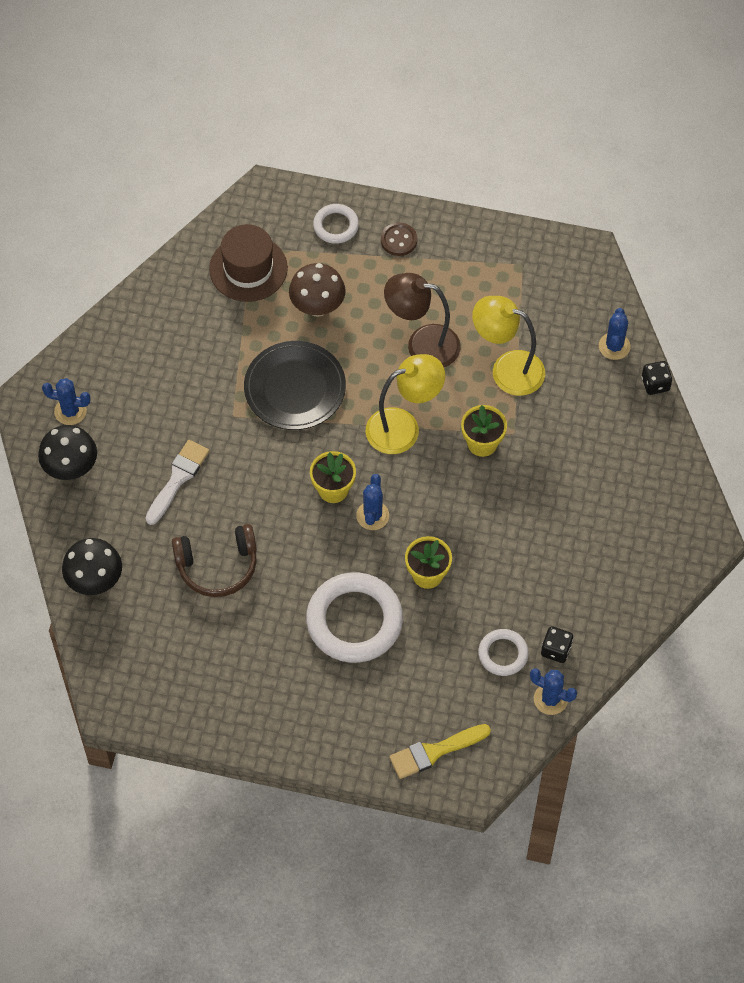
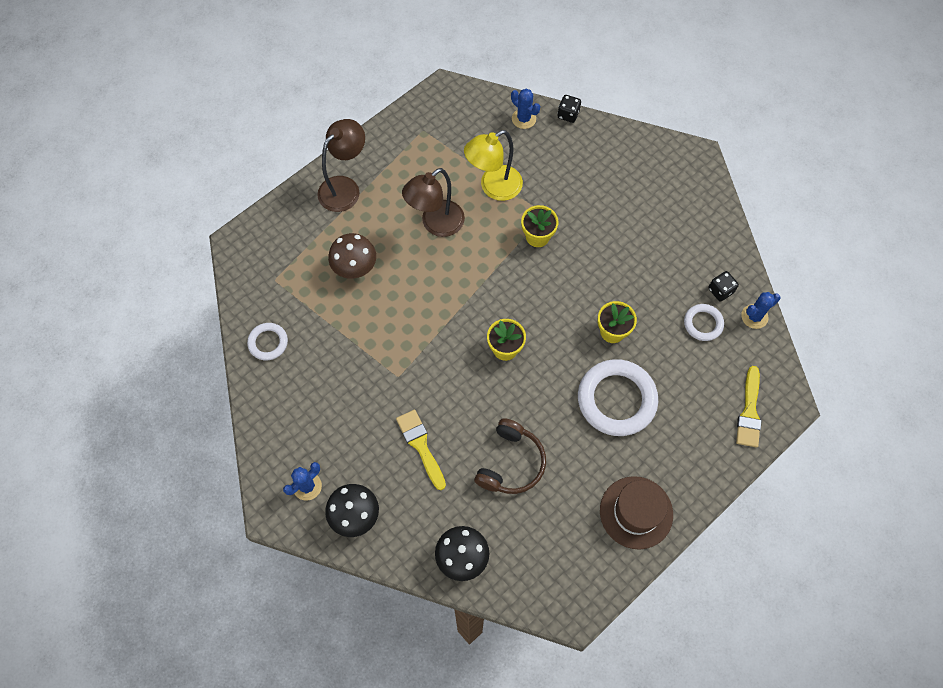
camera: 55 degrees left, 5 degrees up
(178, 479) = (420, 445): white brush -> yellow brush
(248, 268) = (289, 292): brown hat -> brown hat (636, 512)
(295, 388) = (407, 323): black plate -> none
(336, 226) = (301, 217): white ring -> white ring (268, 343)
(372, 516) = (543, 337): blue cactus -> none
(399, 240) = (345, 187): brown button -> brown lamp
(403, 427) = (490, 275): yellow lamp -> none

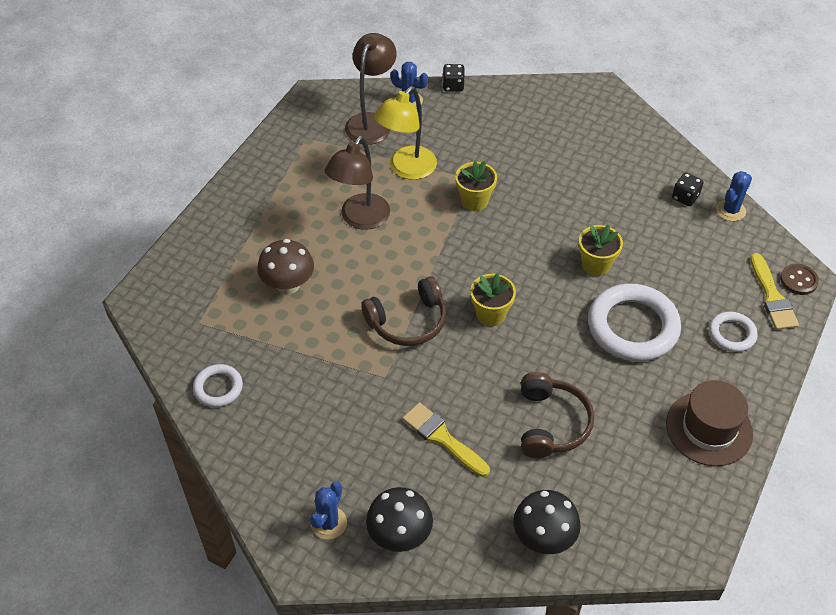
camera: 20 degrees left, 15 degrees down
(345, 187) = (243, 212): brown lamp -> brown lamp (371, 122)
(436, 333) = (408, 321): none -> brown headphones
(703, 323) = (683, 231): white ring -> white ring (732, 334)
(780, 404) = (798, 280): none -> brown button

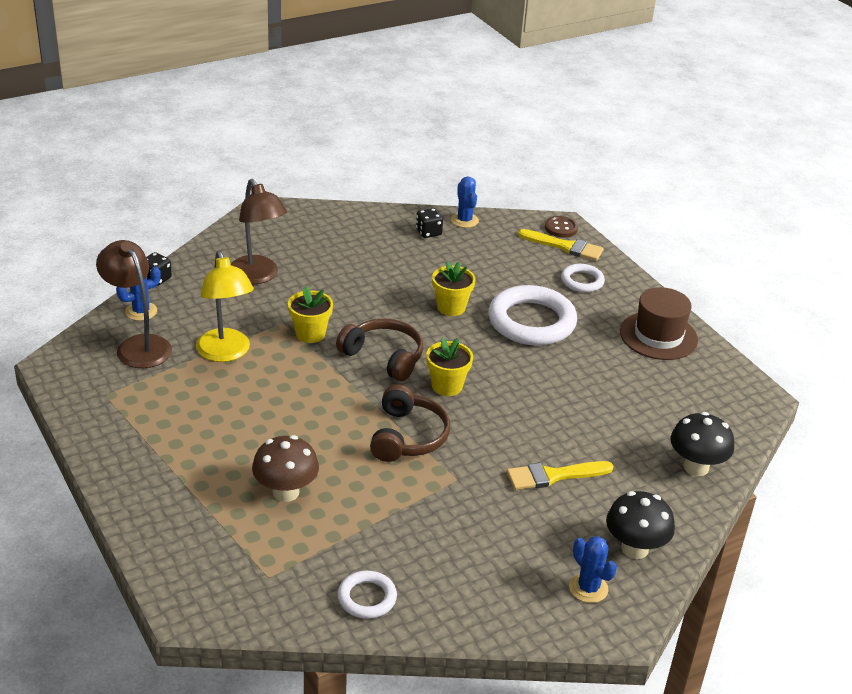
camera: 60 degrees left, 15 degrees down
(360, 219) = (254, 409): brown lamp -> brown lamp (258, 276)
(551, 423) = (589, 409): brown headphones -> brown headphones (384, 357)

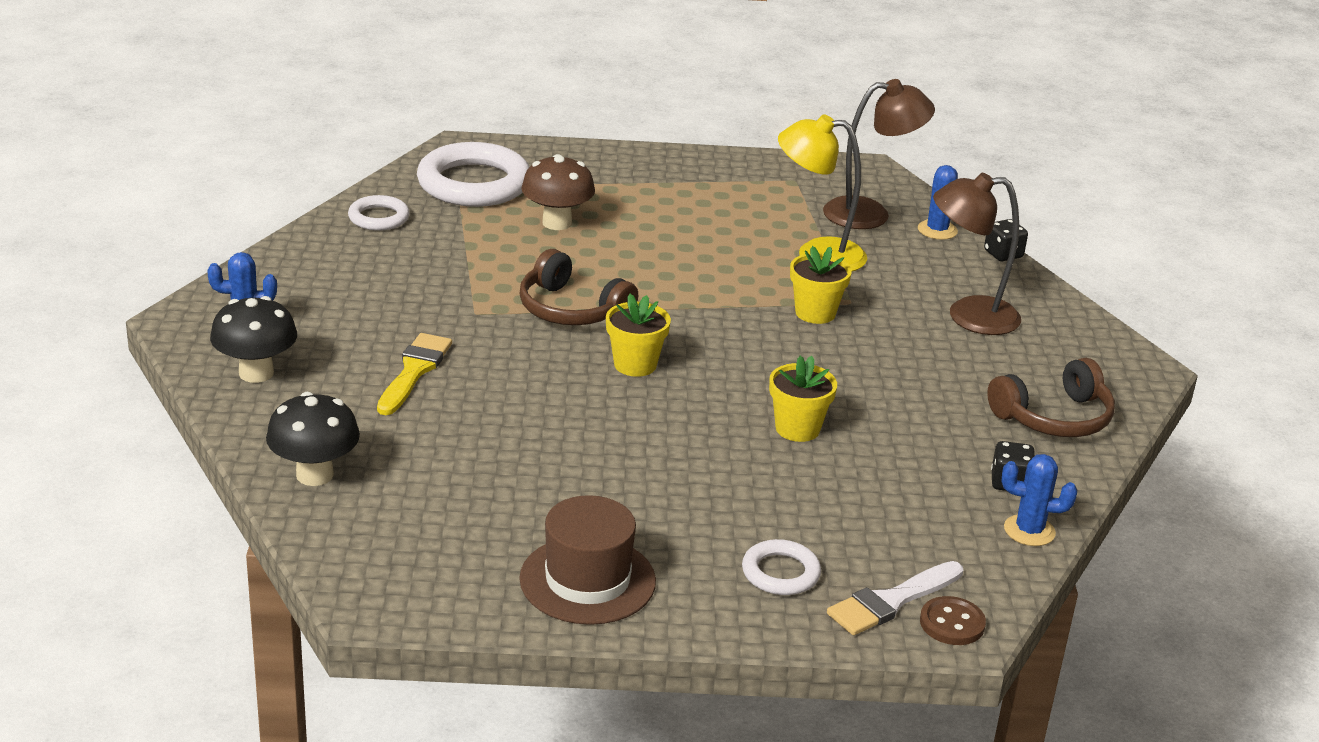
camera: 120 degrees right, 5 degrees down
(384, 357) = (728, 344): brown headphones -> brown headphones (1054, 417)
(531, 321) = (714, 480): white ring -> white ring (474, 183)
(565, 246) = (891, 601): yellow brush -> white brush

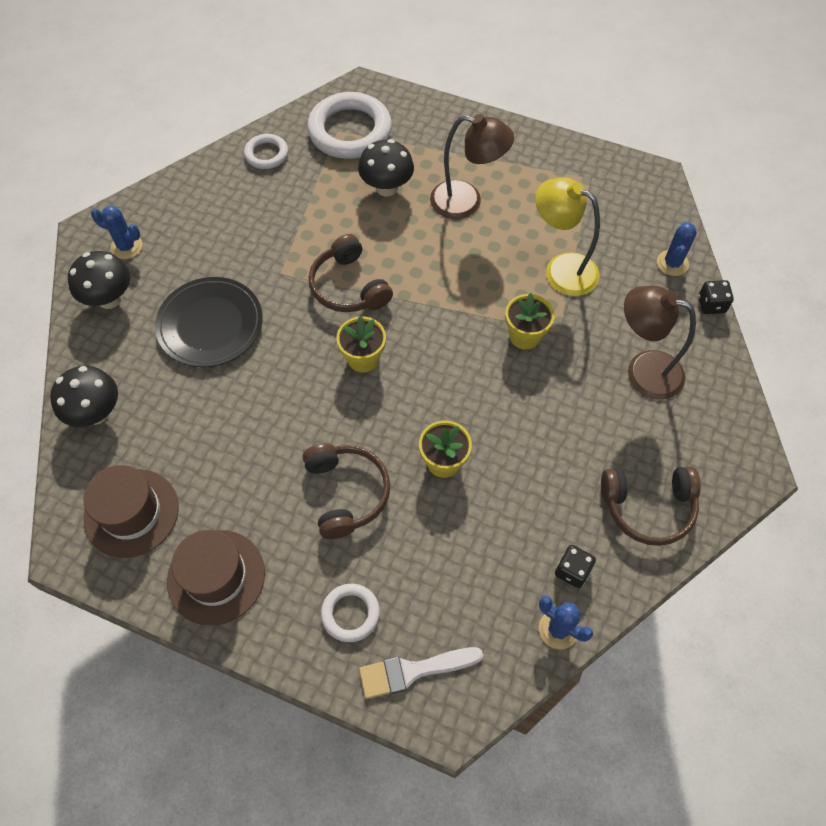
camera: 25 degrees right, 30 degrees up
(414, 371) = (210, 324): yellow brush -> black plate
(431, 550) = (131, 513): none -> brown hat
(557, 223) = (386, 188): brown mushroom -> black mushroom
(699, 477) = (346, 493): none -> brown headphones
(870, 214) = (628, 231): brown lamp -> brown lamp (466, 202)
(952, 623) = (445, 710): brown button -> none

